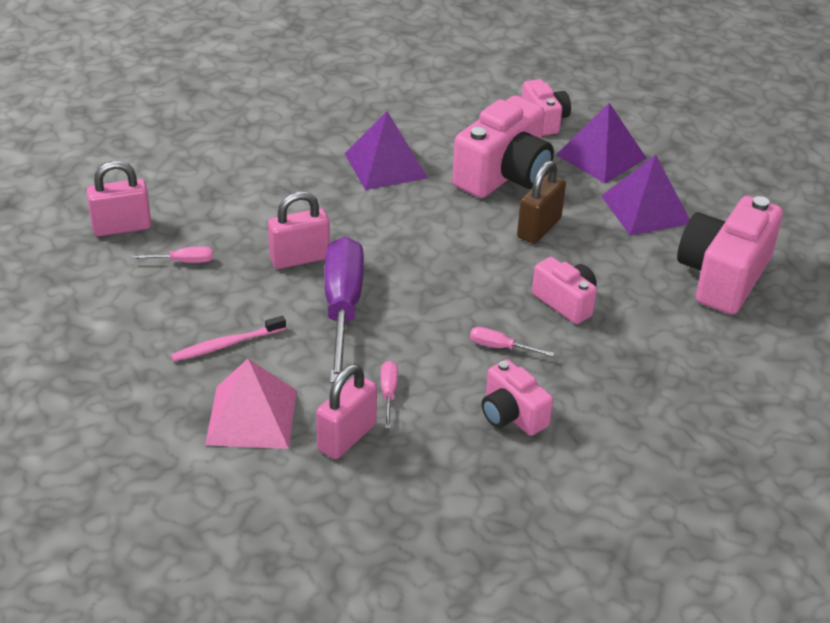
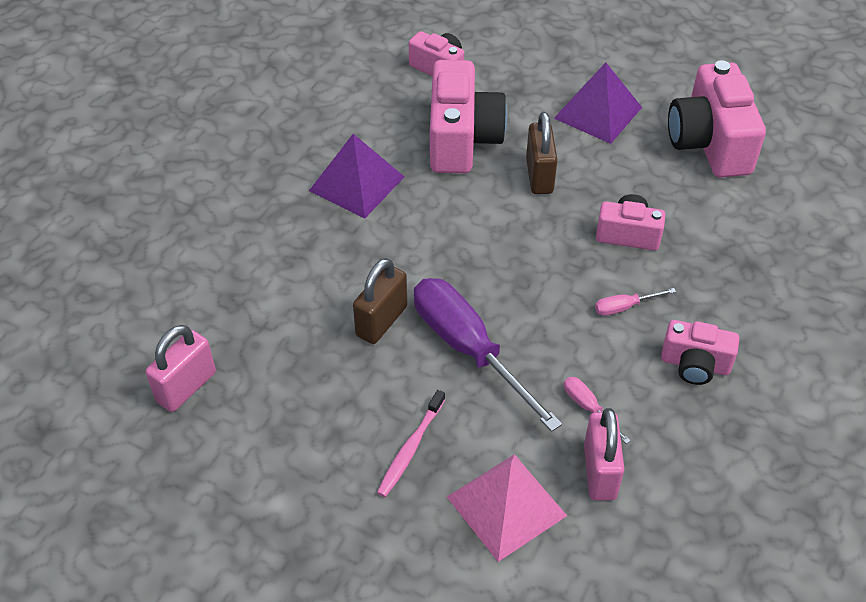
camera: 35 degrees left, 10 degrees up
(183, 261) = (282, 388): pink screwdriver -> none
(299, 258) = (381, 321): pink padlock -> brown padlock
(601, 156) = (516, 80): purple pyramid -> none

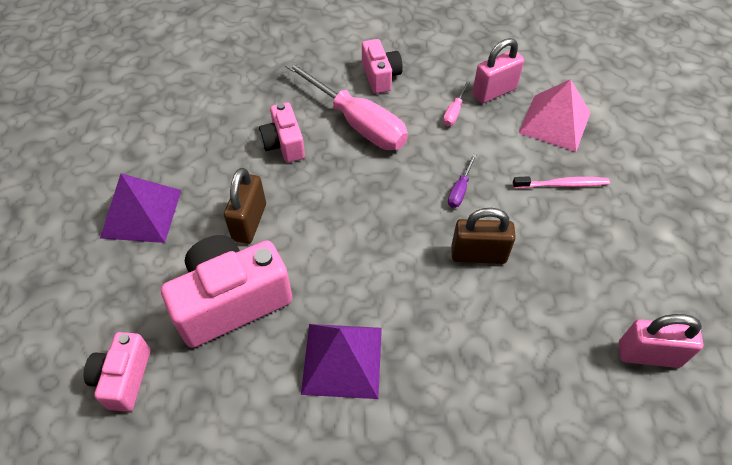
camera: 120 degrees left, 5 degrees up
(468, 349) = (460, 190): purple screwdriver -> purple screwdriver, size x0.41
(539, 176) = (249, 222): brown padlock -> brown padlock turned 45 degrees counterclockwise
(624, 307) = (357, 123): pink screwdriver -> pink screwdriver, size x2.42
(709, 143) = (150, 130): pink camera -> none

